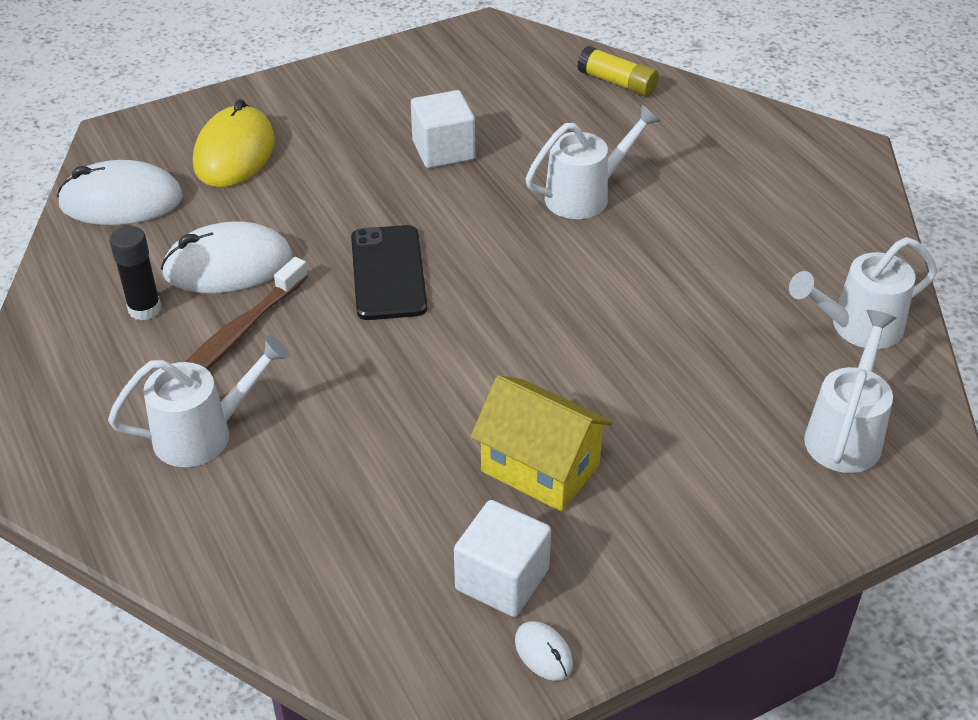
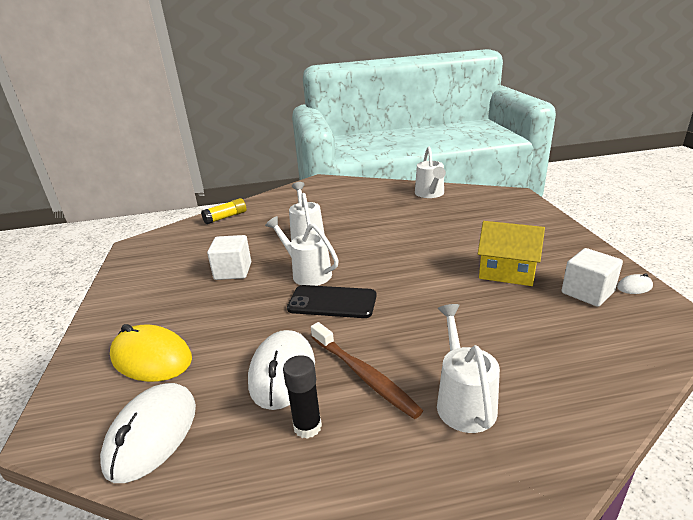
camera: 70 degrees left, 15 degrees down
(540, 468) = (507, 272): yellow house -> yellow house turned 60 degrees clockwise
(846, 433) = (491, 204): white watering can -> white watering can (307, 273)

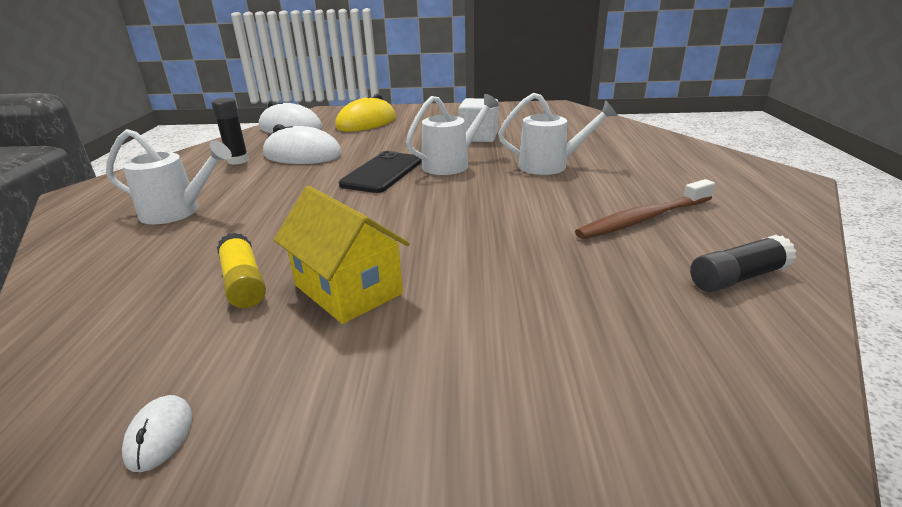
camera: 100 degrees right, 0 degrees up
(225, 217) = (620, 129): yellow glue stick -> yellow glue stick (244, 283)
(364, 375) = (262, 179): brown toothbrush -> brown toothbrush (643, 219)
(430, 194) = (737, 278): white watering can -> black glue stick
(507, 272) = (348, 289): yellow house -> yellow house turned 75 degrees counterclockwise
(587, 292) = (216, 355): white cube -> none

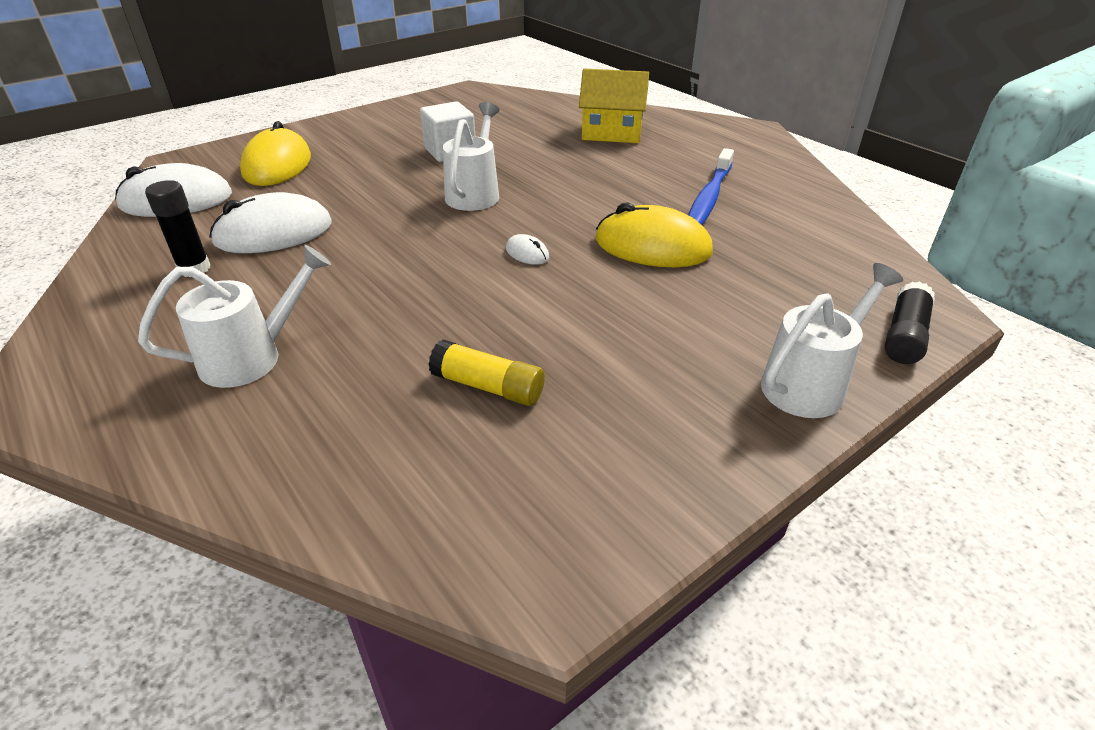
camera: 40 degrees left, 10 degrees up
(159, 435) = (645, 513): white mouse -> white mouse (527, 253)
(348, 289) = (589, 348): yellow house -> yellow house (611, 133)
(382, 173) = (418, 225): black phone -> none
(525, 238) = (652, 246): none -> yellow mouse
(551, 166) = (570, 167): white watering can -> white watering can (811, 383)
(643, 219) = (708, 198): brown toothbrush -> blue toothbrush
(737, 278) = (817, 225): black glue stick -> black glue stick (904, 336)

